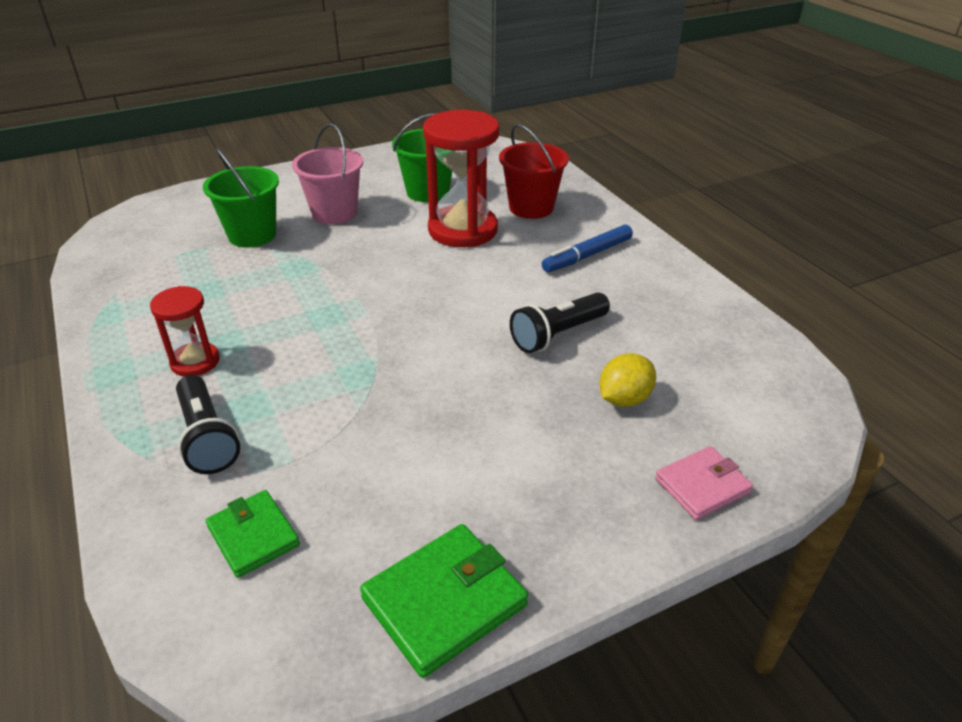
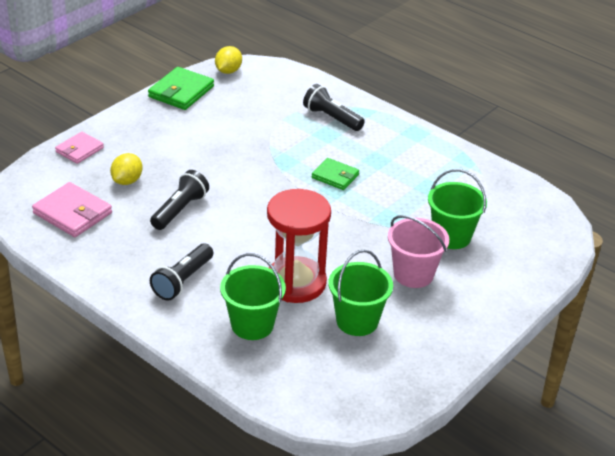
camera: 155 degrees right, 0 degrees up
(195, 361) = (380, 147): red hourglass -> none
(253, 536) = (273, 93): green wallet -> green wallet (335, 176)
(294, 649) = (228, 71): none -> yellow lemon
(531, 207) = (252, 325): red bucket -> green bucket
(587, 255) = (182, 281): blue marker -> black flashlight
(718, 365) = (72, 213): none -> pink wallet

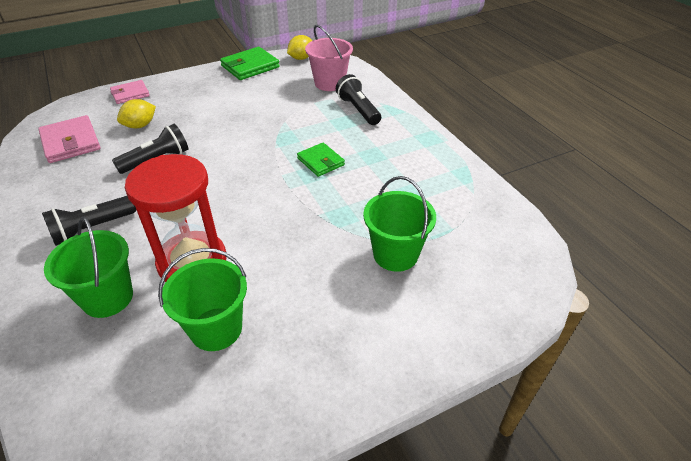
camera: 25 degrees right, 5 degrees up
(413, 274) = (321, 288): pink bucket -> pink bucket (329, 83)

